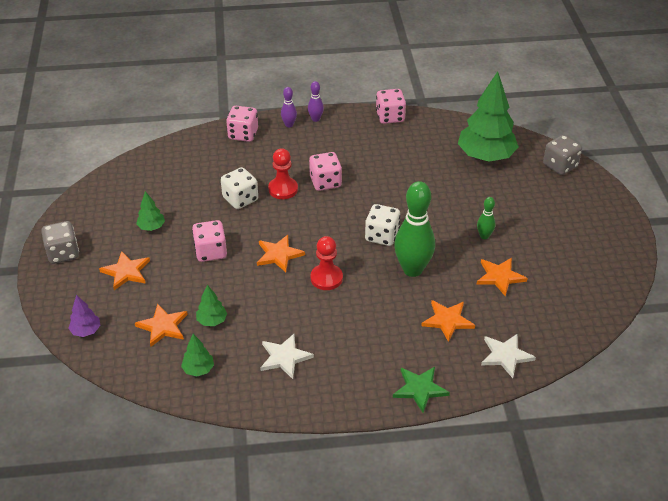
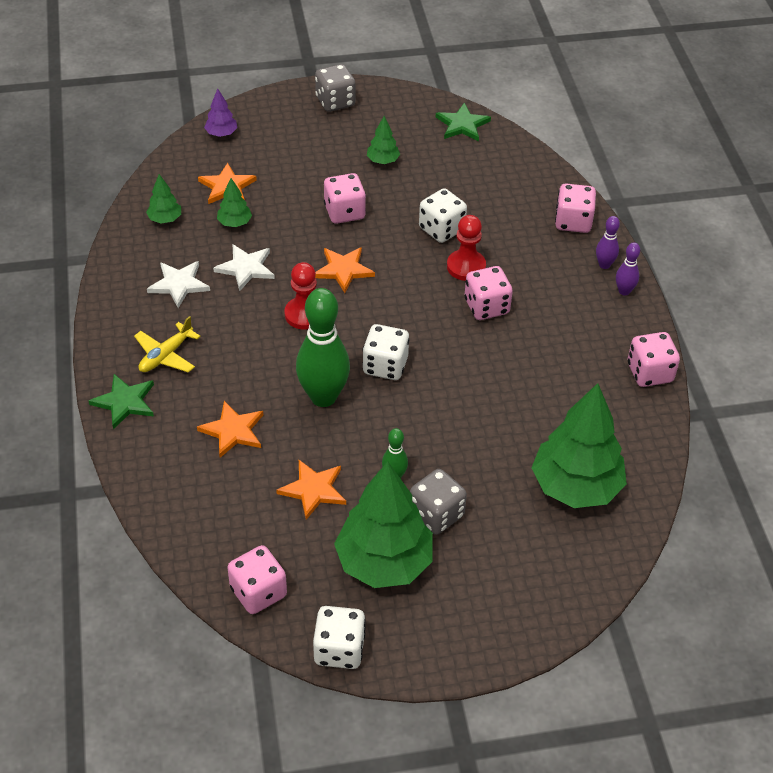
camera: 85 degrees right, 5 degrees up
(118, 180) = (462, 125): none -> green star
(126, 272) = (309, 150): orange star -> none
(368, 364) = (166, 355): none -> yellow plane
(506, 356) = (172, 488): white star -> white star (246, 268)
(556, 244) = (384, 563): none -> green tree
(560, 166) = (570, 584): grey dice -> grey dice (436, 514)
(591, 306) = (258, 592): none -> pink dice
(627, 267) = (339, 649): none -> white dice

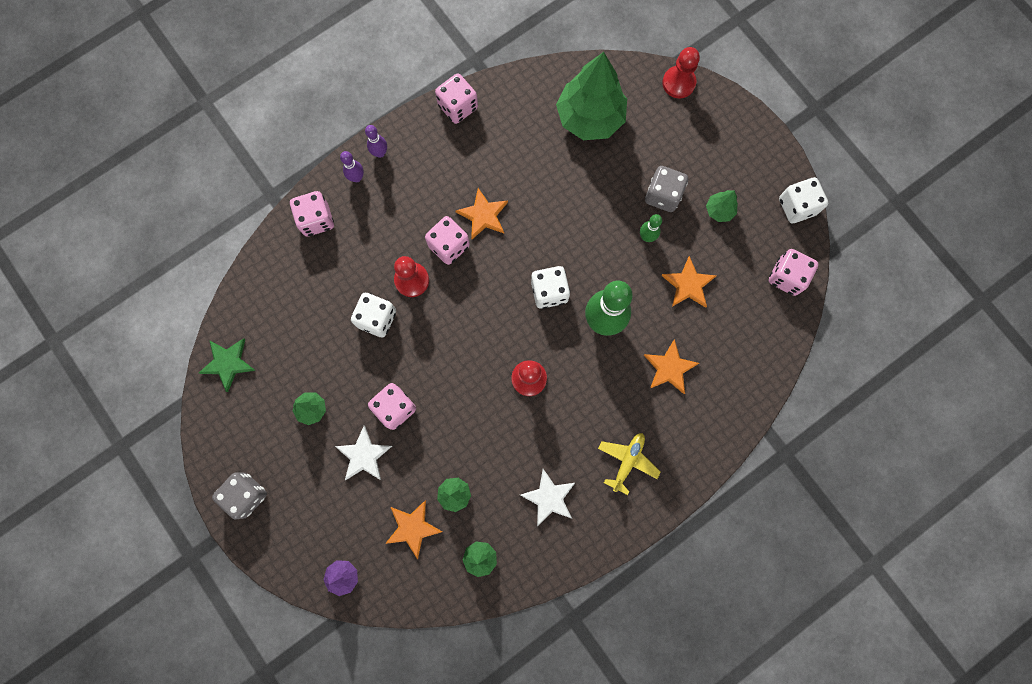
camera: 115 degrees left, 30 degrees up
(124, 402) = (688, 464): green star -> none
(166, 355) = (627, 461): yellow plane -> yellow plane turned 75 degrees counterclockwise
(246, 268) = (503, 453): white star -> white star (364, 455)
(343, 270) = (464, 373): orange star -> orange star (483, 215)
(384, 563) = (719, 210): green tree -> green tree, size x0.44
(579, 600) = (678, 83): none -> red pawn

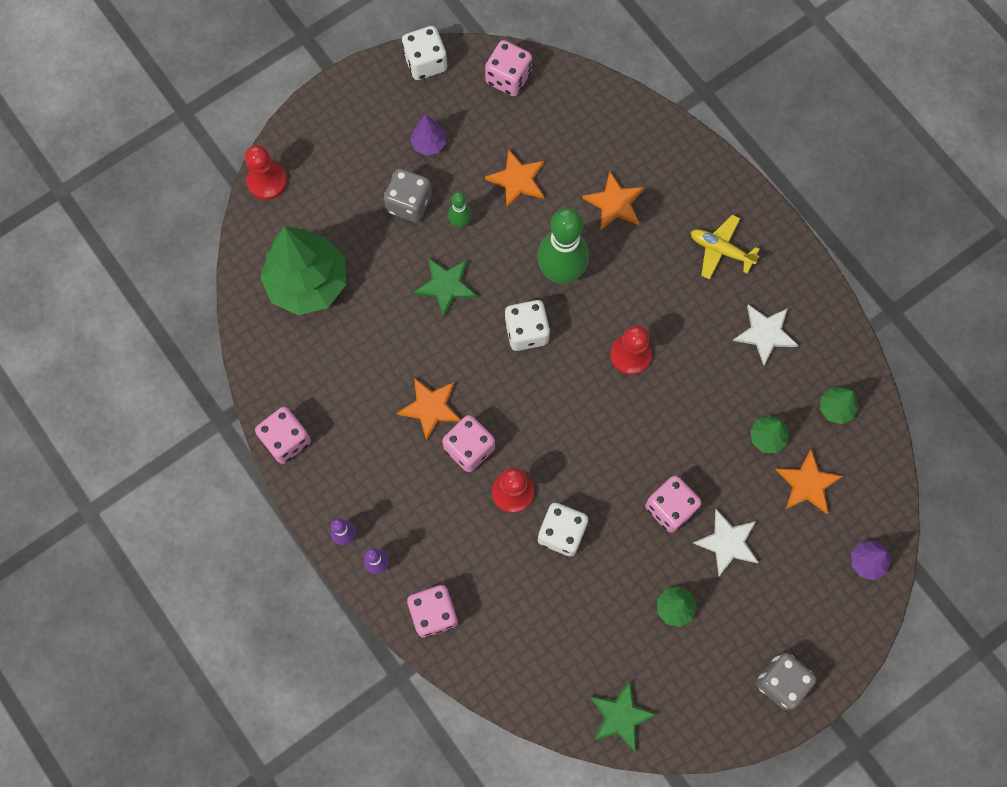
camera: 90 degrees left, 5 degrees down
(589, 226) = (446, 286): none -> green star
(719, 210) = (429, 143): green tree -> purple tree

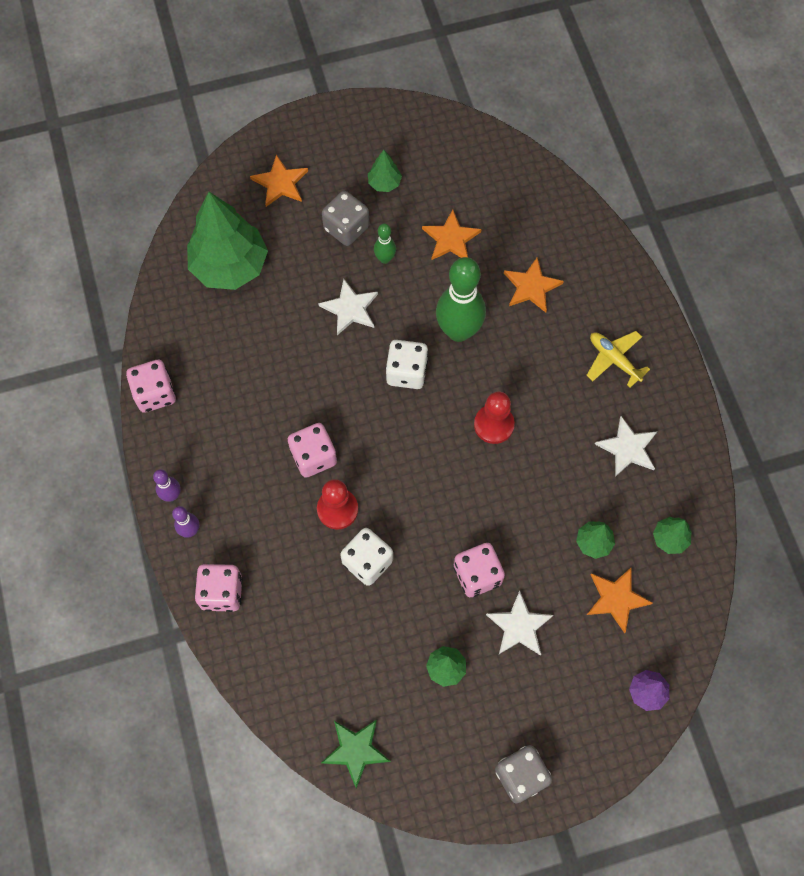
camera: 20 degrees right, 5 degrees down
(267, 181) = (230, 170): red pawn -> none
(425, 63) = (409, 115): white dice -> none
(429, 143) = (384, 183): purple tree -> green tree
(430, 407) = (293, 409): orange star -> orange star (280, 183)
(446, 286) = (350, 308): green star -> white star
(508, 78) = (477, 150): pink dice -> none

